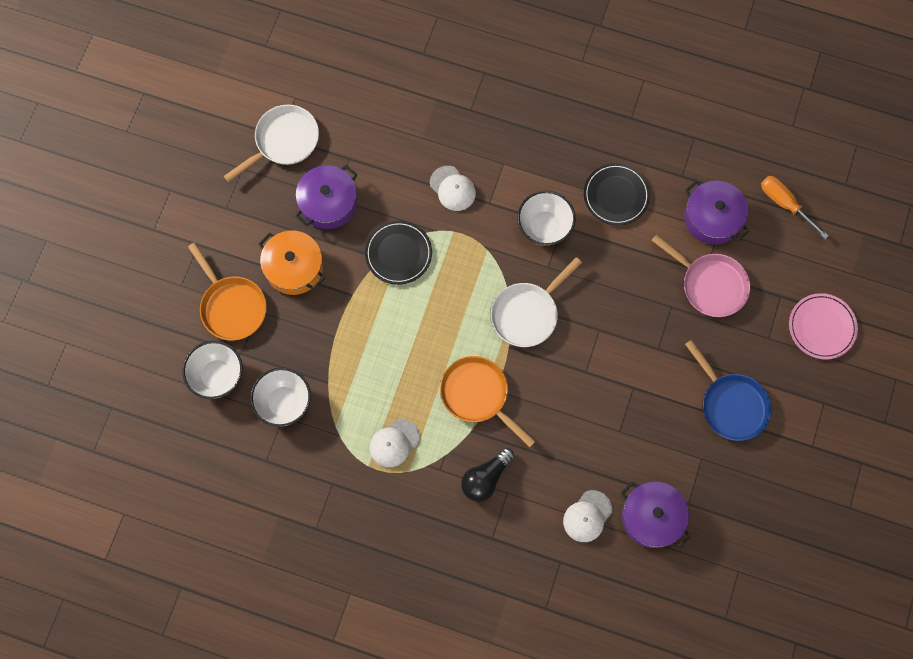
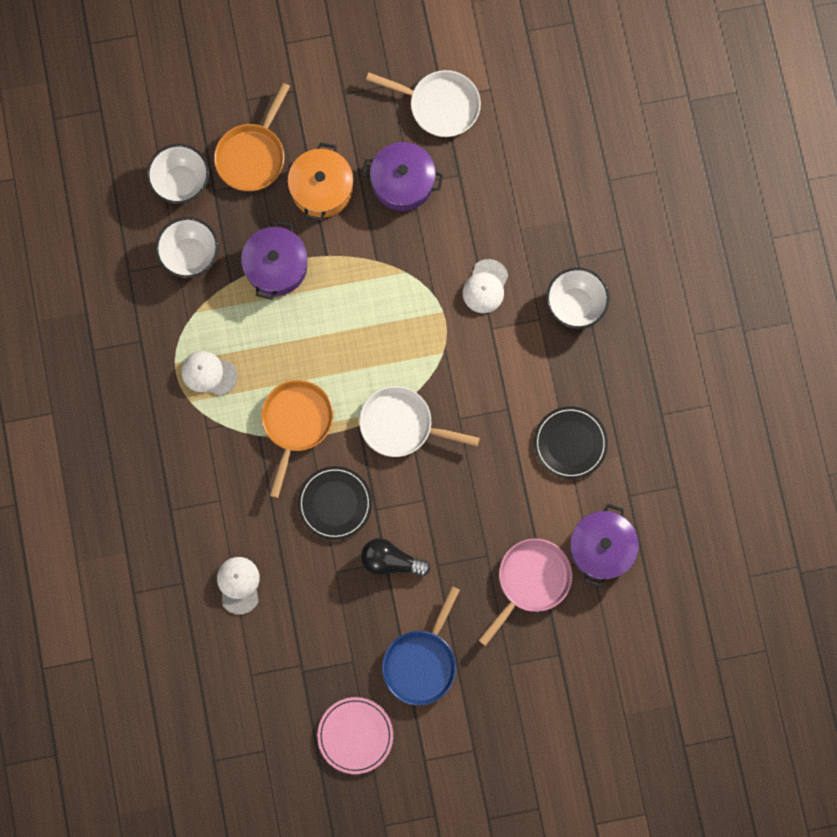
camera: 60 degrees right, 5 degrees up
(398, 253) = (391, 274): black plate -> black plate (335, 503)
(485, 478) = (222, 473): black light bulb -> black light bulb (391, 561)
(544, 227) = (497, 393): white bowl -> white bowl (575, 305)
(587, 516) = (238, 585): white cap -> white cap turned 75 degrees clockwise
(652, 517) = (270, 644): purple pot -> purple pot (276, 266)
(710, 285) = (531, 581): pink pan -> pink pan turned 150 degrees counterclockwise
(784, 203) = (659, 610): orange screwdriver -> none
(822, 327) = (550, 710): pink plate -> pink plate (355, 735)

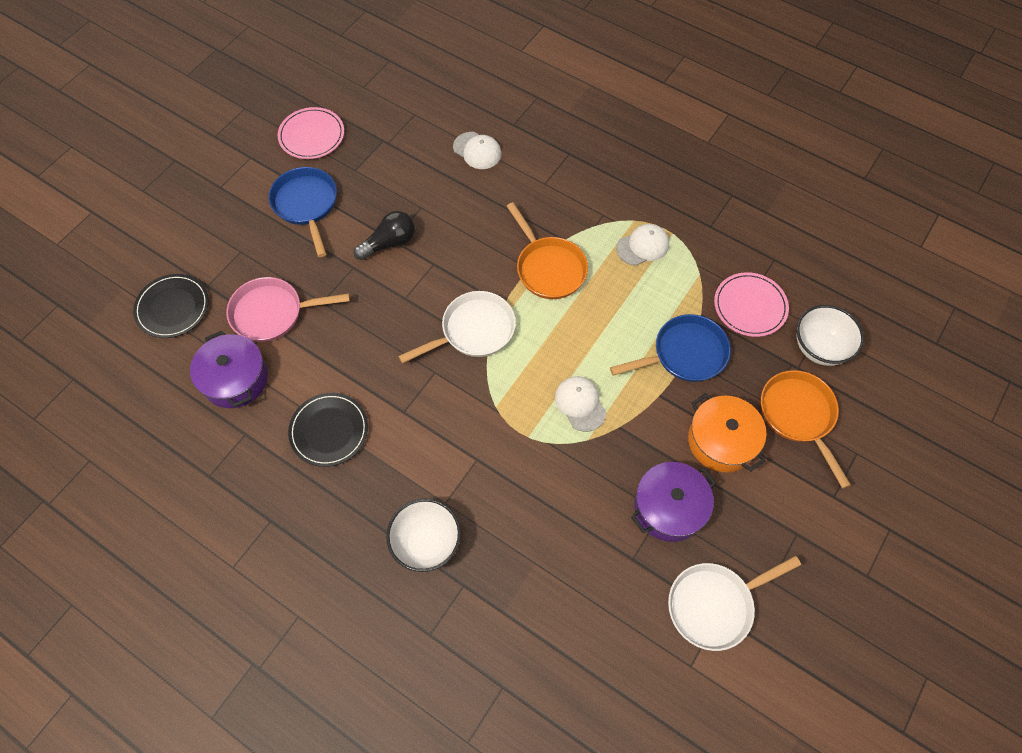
camera: 135 degrees right, 15 degrees down
(190, 255) = (750, 306): white bowl -> pink plate
(276, 266) = (685, 354): purple pot -> blue pan
(335, 503) = (466, 244): black plate -> black plate (173, 308)
(485, 286) = (515, 487): white cap -> white cap (580, 404)
(531, 581) = (272, 313): pink pan -> pink pan turned 90 degrees clockwise

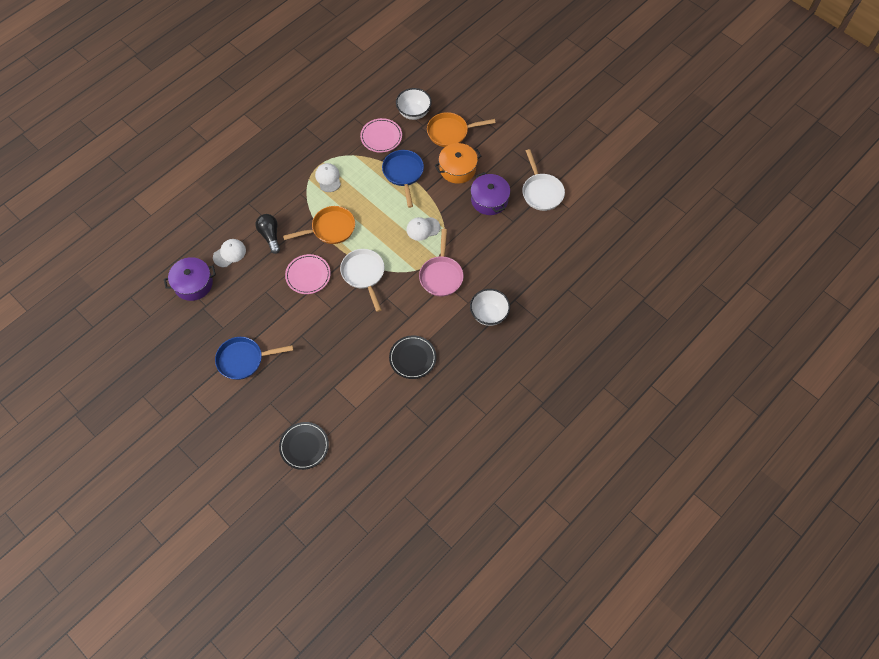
camera: 80 degrees left, 0 degrees up
(235, 379) = (366, 409): purple pot -> purple pot (193, 284)
(272, 313) = (323, 385): pink pan -> pink pan (441, 275)
(312, 135) = (184, 352): pink plate -> pink plate (308, 275)
(389, 243) = (288, 313): black light bulb -> black light bulb (270, 236)

